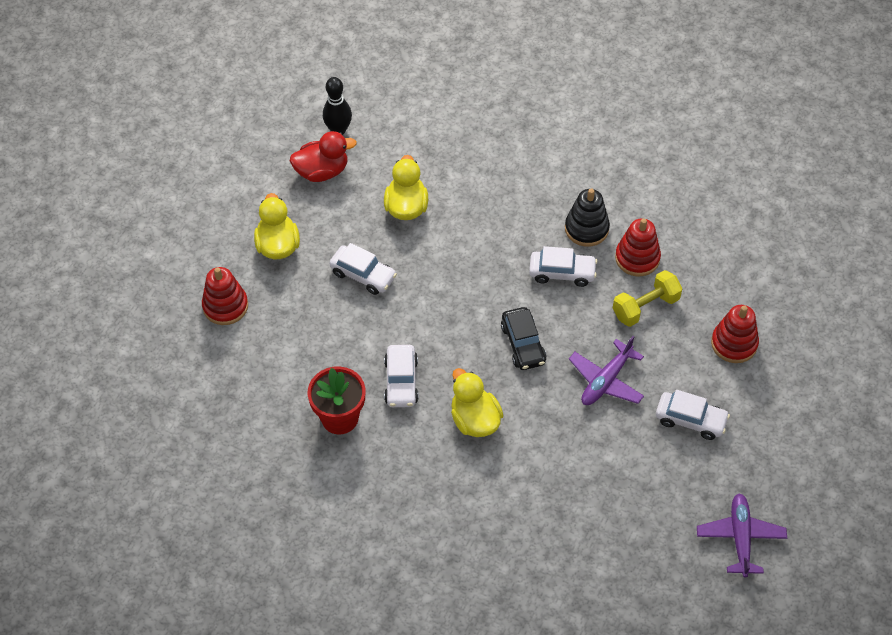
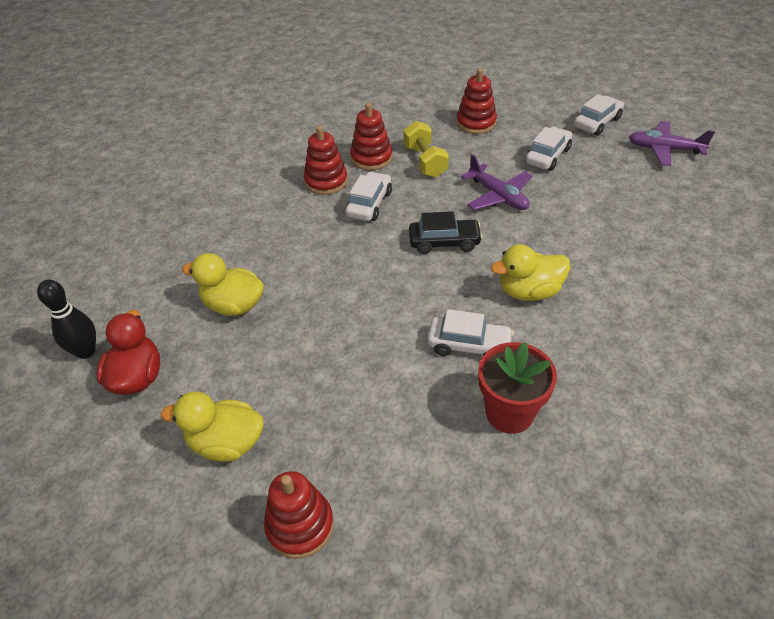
camera: 75 degrees left, 10 degrees down
(363, 275) = (310, 359): white car -> white car (597, 123)
(586, 228) = (326, 181): black stacking toy -> red stacking toy

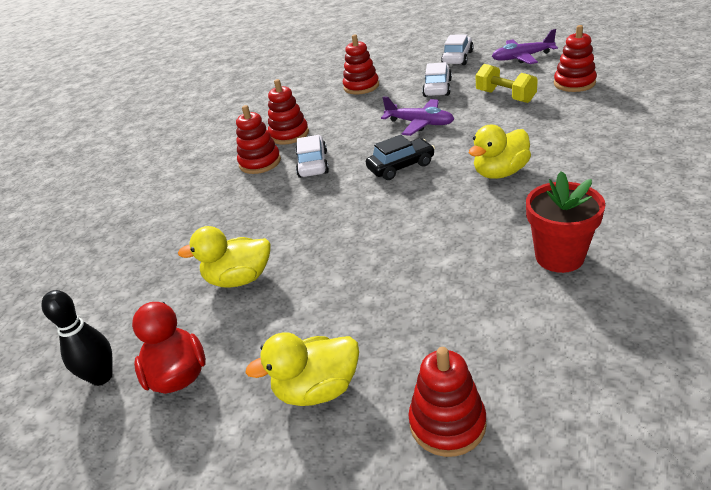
camera: 20 degrees left, 10 degrees down
(425, 161) = (339, 122): yellow dumbbell -> yellow dumbbell (505, 96)
(469, 345) = (483, 225): white car -> none
(691, 209) = (574, 83): none -> red stacking toy

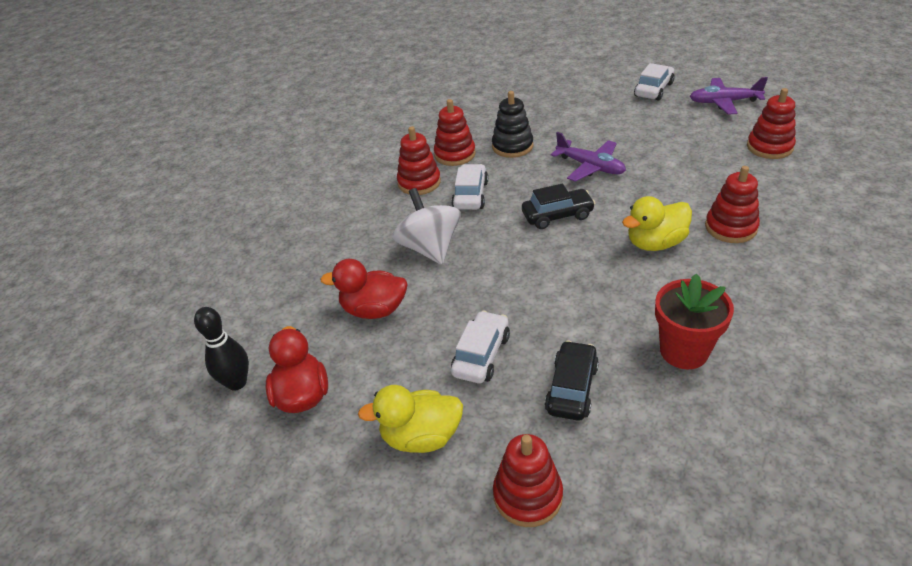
camera: 10 degrees right, 5 degrees up
(239, 279) = (374, 310): yellow duck -> red duck
(284, 215) = (430, 248): none -> white spinning top
(342, 120) = (512, 146): none -> black stacking toy
(361, 86) = (542, 108): red stacking toy -> red stacking toy (730, 227)
(437, 88) = (621, 125): white car -> white car (481, 355)
(461, 311) = (572, 388): none -> black car
(505, 96) = (690, 150): yellow dumbbell -> none

